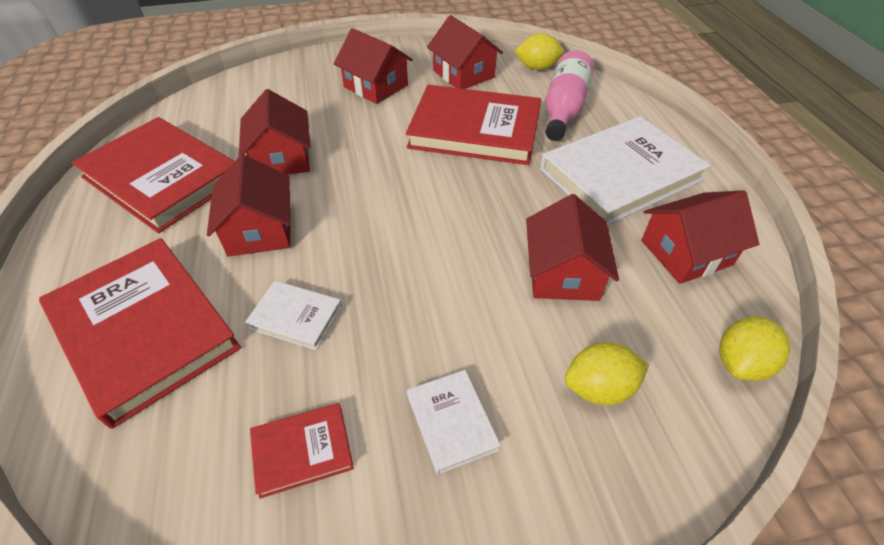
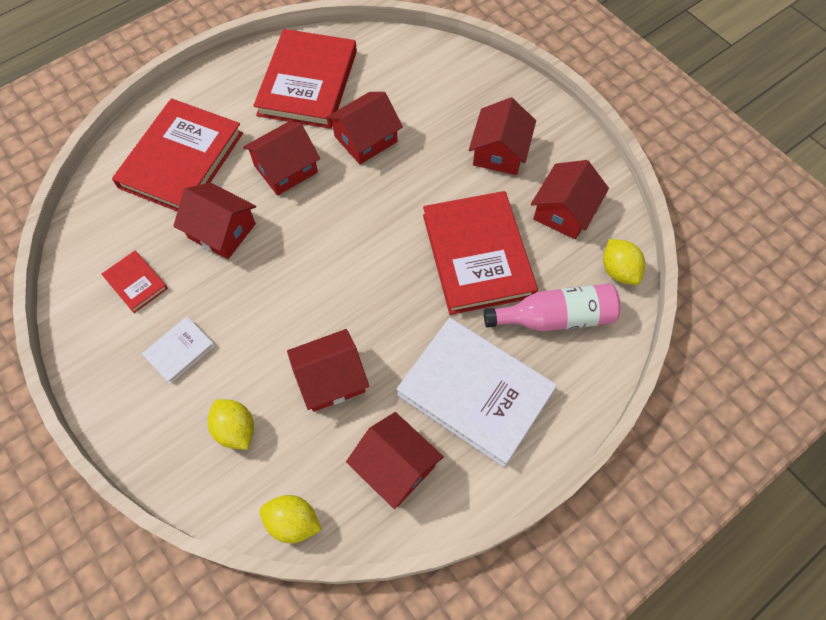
camera: 65 degrees right, 15 degrees up
(295, 317) = (222, 231): white book -> red house

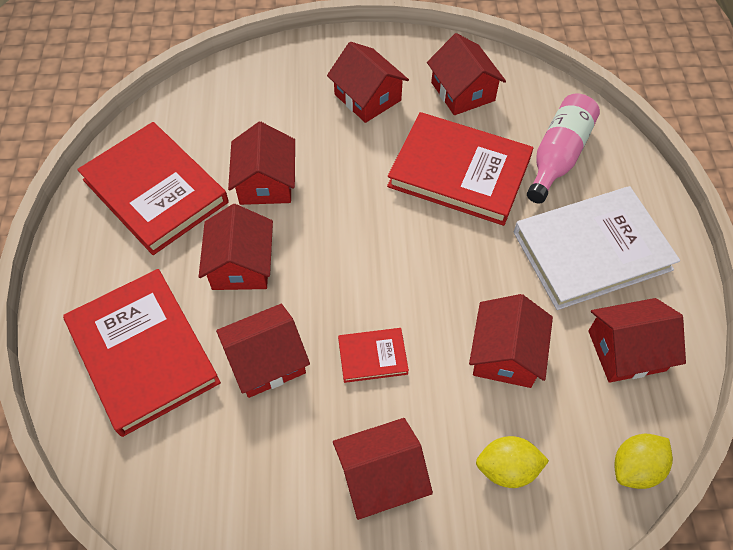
camera: 55 degrees left, 5 degrees down
(136, 283) = (263, 480): red book -> red book (372, 356)
(179, 351) = (381, 477): white book -> red house
(618, 271) = (544, 92): yellow lemon -> none

